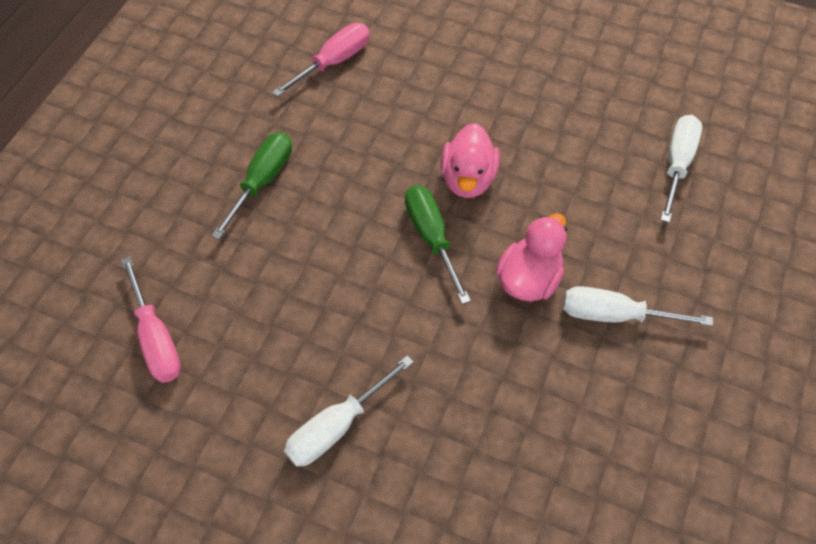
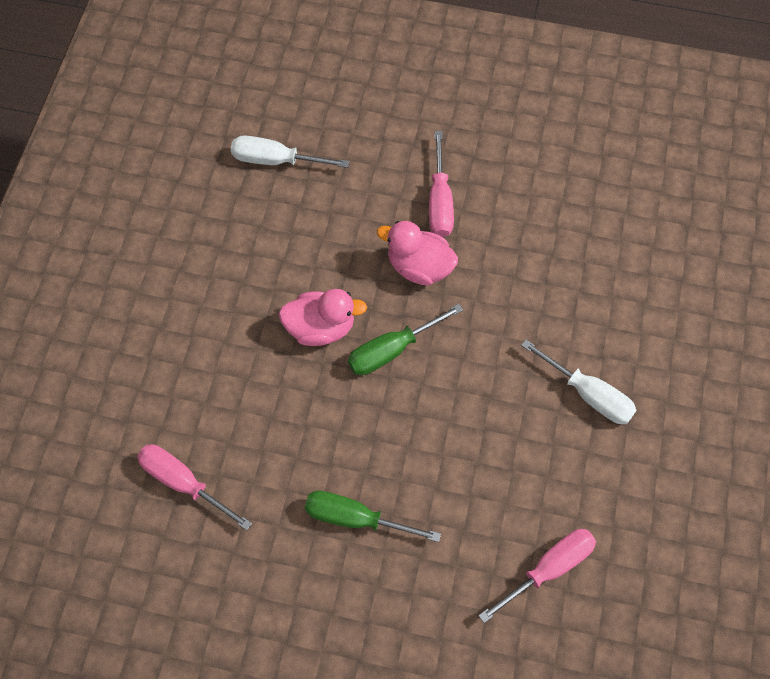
camera: 100 degrees left, 5 degrees up
(615, 315) = (439, 201): white screwdriver -> pink screwdriver

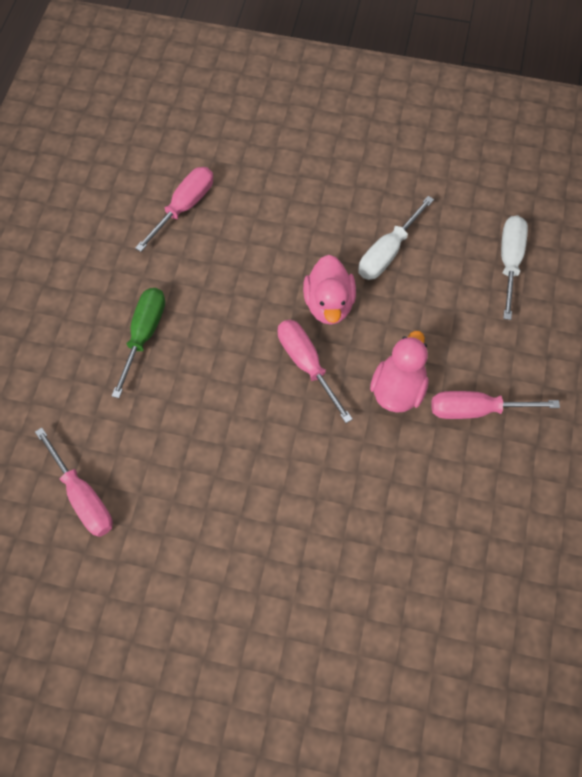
camera: 90 degrees right, 0 degrees up
(392, 350) = (307, 365): green screwdriver -> pink screwdriver
(588, 394) = (258, 547): white screwdriver -> white screwdriver (388, 252)

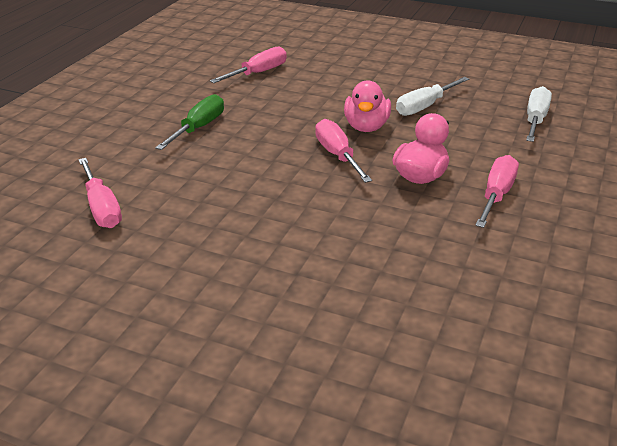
camera: 10 degrees right, 30 degrees down
(477, 410) = (496, 195): pink screwdriver -> pink screwdriver turned 105 degrees clockwise

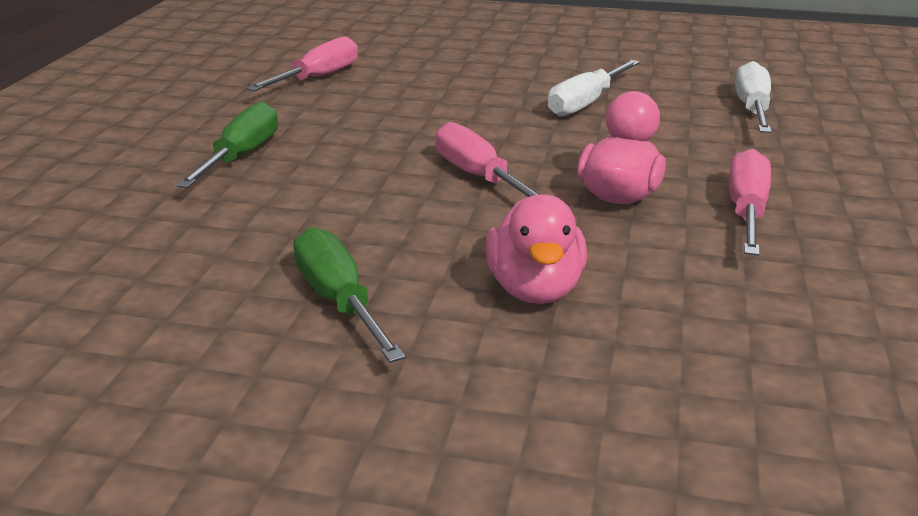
camera: 10 degrees left, 5 degrees down
(101, 207) = (93, 288): pink screwdriver -> none
(233, 230) = (339, 301): none -> green screwdriver
(366, 127) = (509, 135): pink duck -> pink duck (535, 289)

